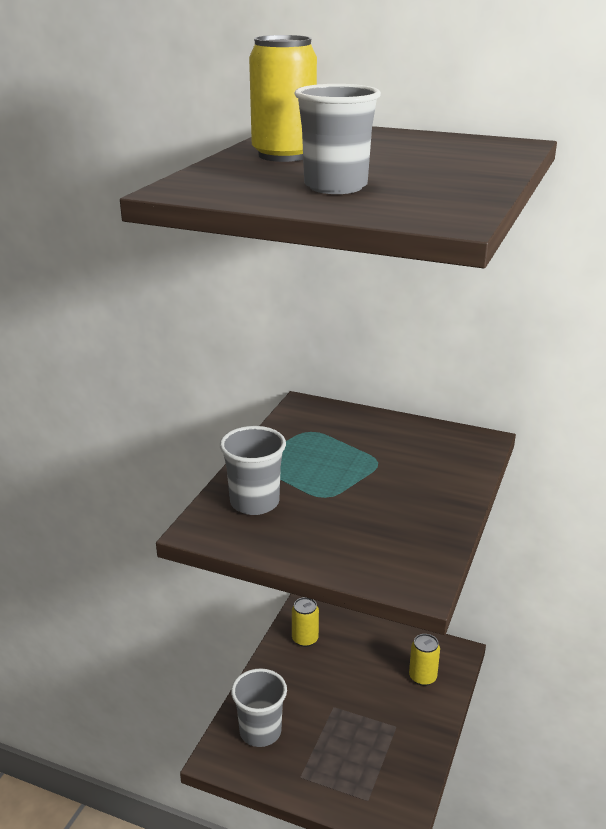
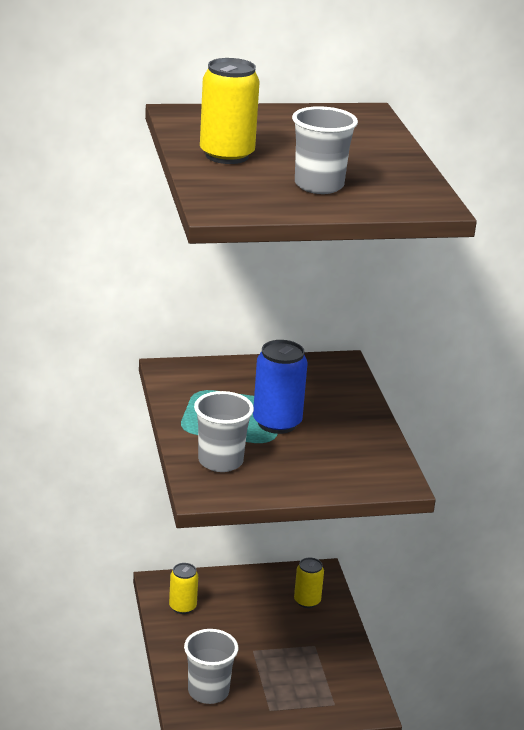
camera: 35 degrees left, 0 degrees up
(352, 481) = (277, 423): none -> blue can

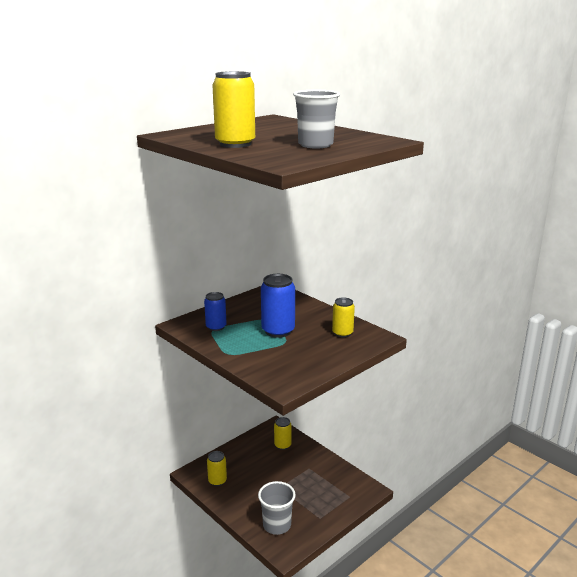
camera: 30 degrees left, 5 degrees down
(206, 389) = (216, 327): none -> blue can
(220, 461) = (272, 363): grey cup -> none
(356, 458) = (342, 333): none -> yellow can

